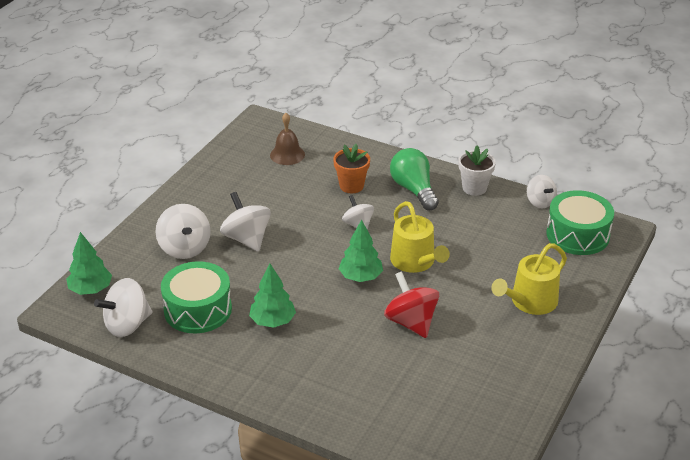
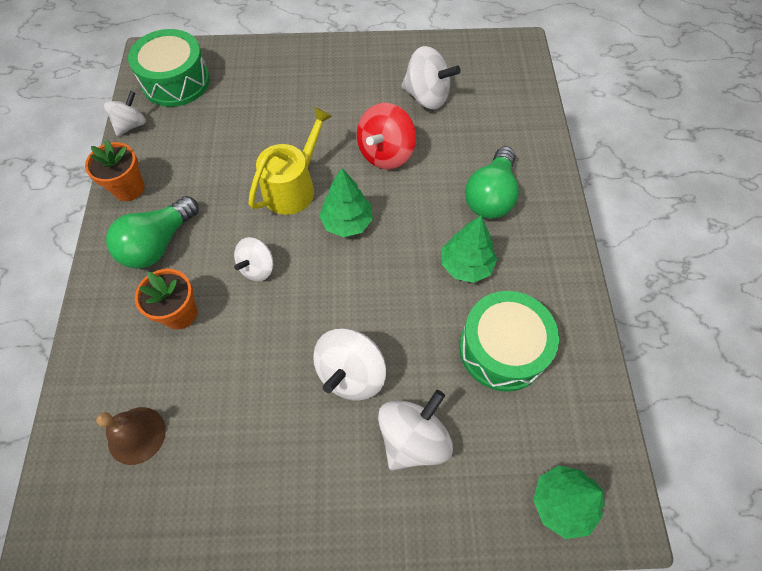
camera: 120 degrees left, 25 degrees up
(127, 325) = (579, 409): white spinning top -> white spinning top (426, 96)
(320, 364) = (491, 196): none -> green light bulb
(474, 188) = (129, 188): white flower pot -> orange flower pot
(530, 302) = (300, 83): yellow watering can -> none

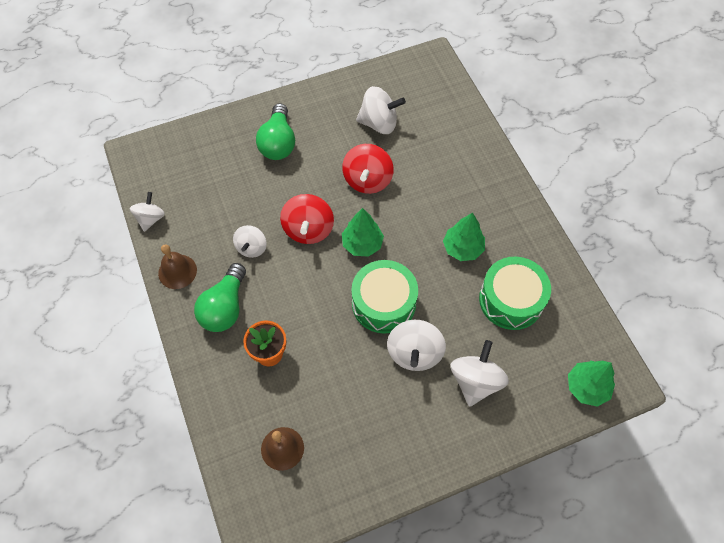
camera: 20 degrees left, 0 degrees up
(129, 188) = (177, 271): orange flower pot -> brown bell
(176, 81) = (168, 170): green drum -> green drum (383, 303)
(257, 268) = (311, 300): white spinning top -> white spinning top (251, 248)
(293, 187) = (308, 229): yellow watering can -> red spinning top
(491, 196) = (459, 190): green light bulb -> green light bulb (278, 143)

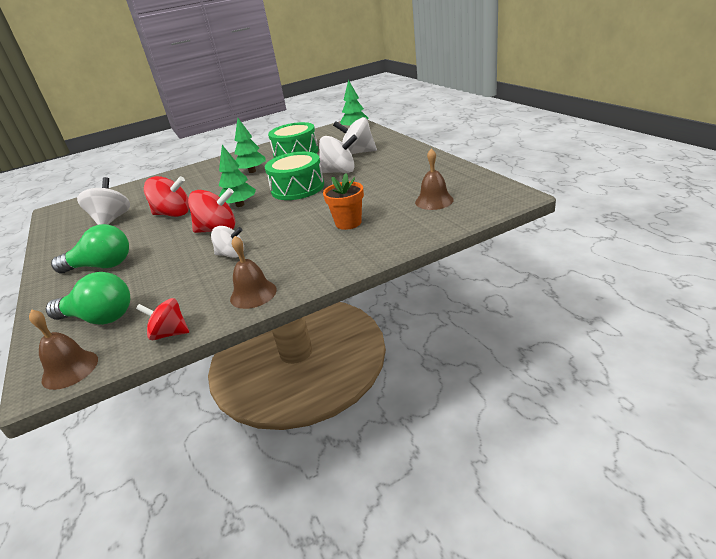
camera: 90 degrees left, 30 degrees down
(138, 164) = (70, 369): none -> brown bell
(150, 219) = (170, 333): white spinning top -> red spinning top
(225, 307) = (300, 254): green light bulb -> green light bulb (100, 318)

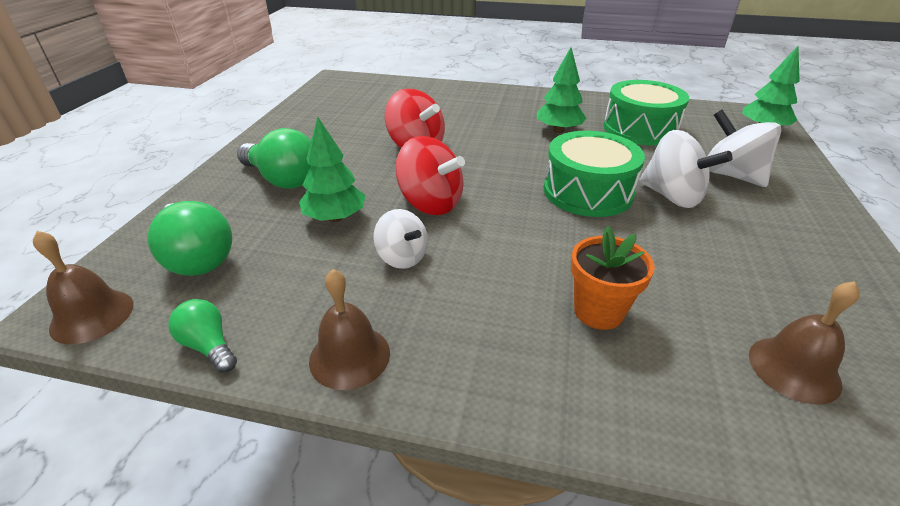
camera: 35 degrees right, 5 degrees up
(112, 220) = (359, 120): white spinning top -> none
(170, 333) = (209, 346): red spinning top -> green light bulb
(240, 205) = (493, 177): green tree -> green tree (335, 218)

